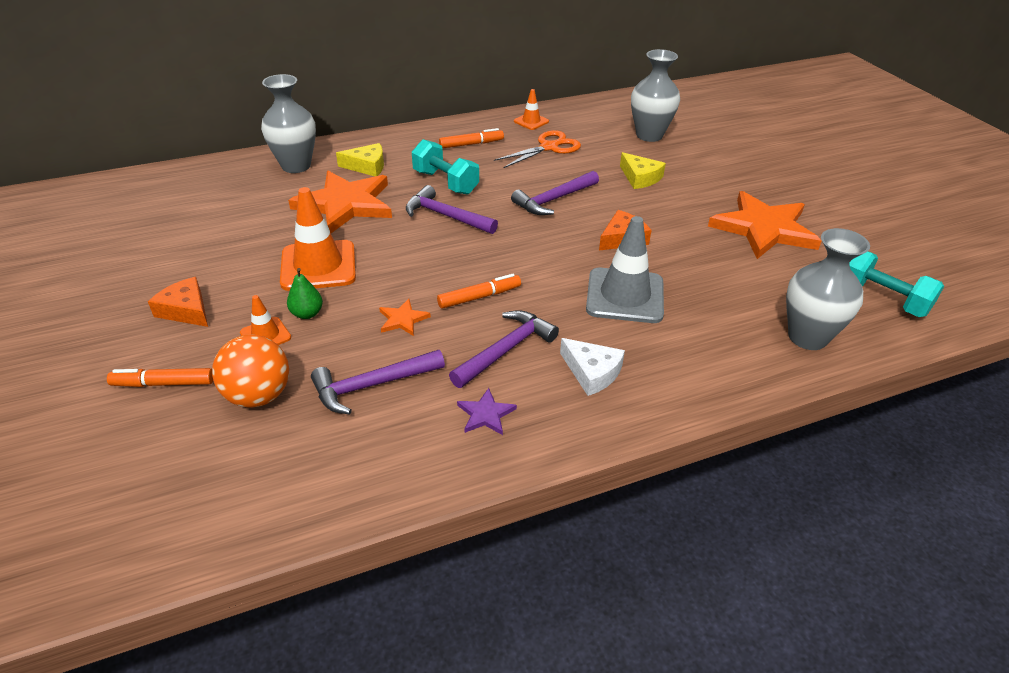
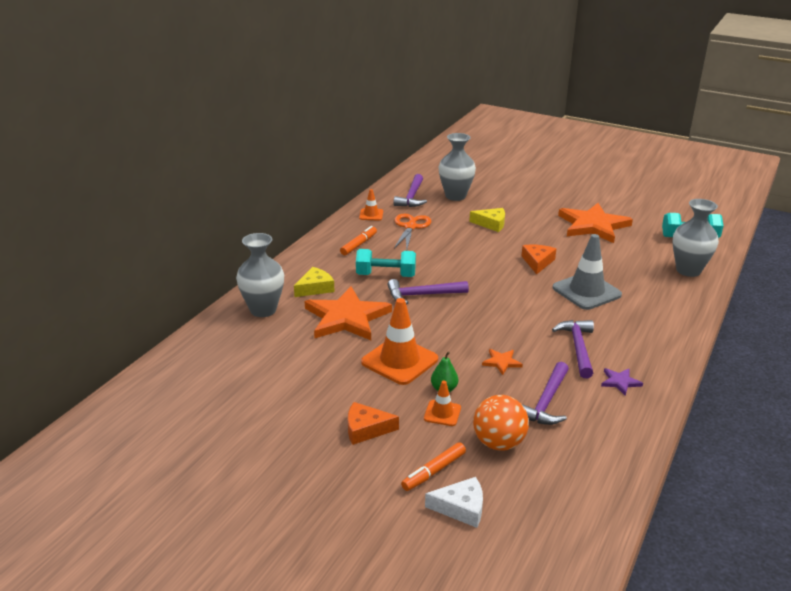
camera: 40 degrees left, 10 degrees down
(479, 297) = (520, 329): orange marker -> none
(554, 200) = (467, 257): purple hammer -> purple hammer (412, 197)
(592, 372) = (631, 336): white cheese -> white cheese (461, 508)

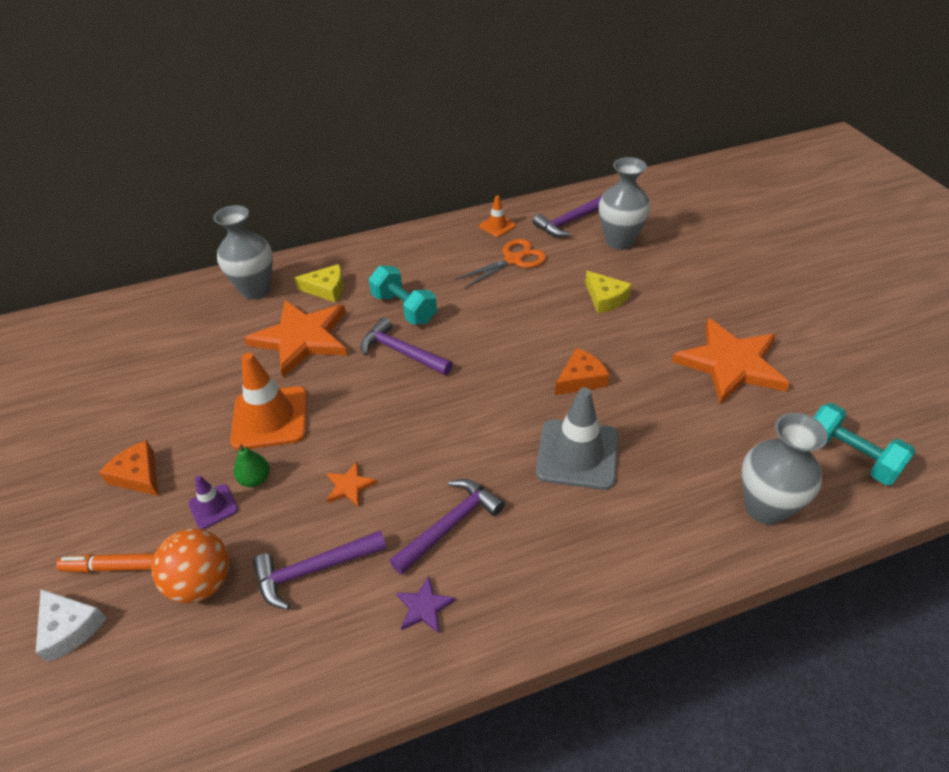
camera: 45 degrees right, 15 degrees up
(359, 245) = (434, 258): orange marker -> none
(442, 413) = (213, 506): orange traffic cone -> purple traffic cone

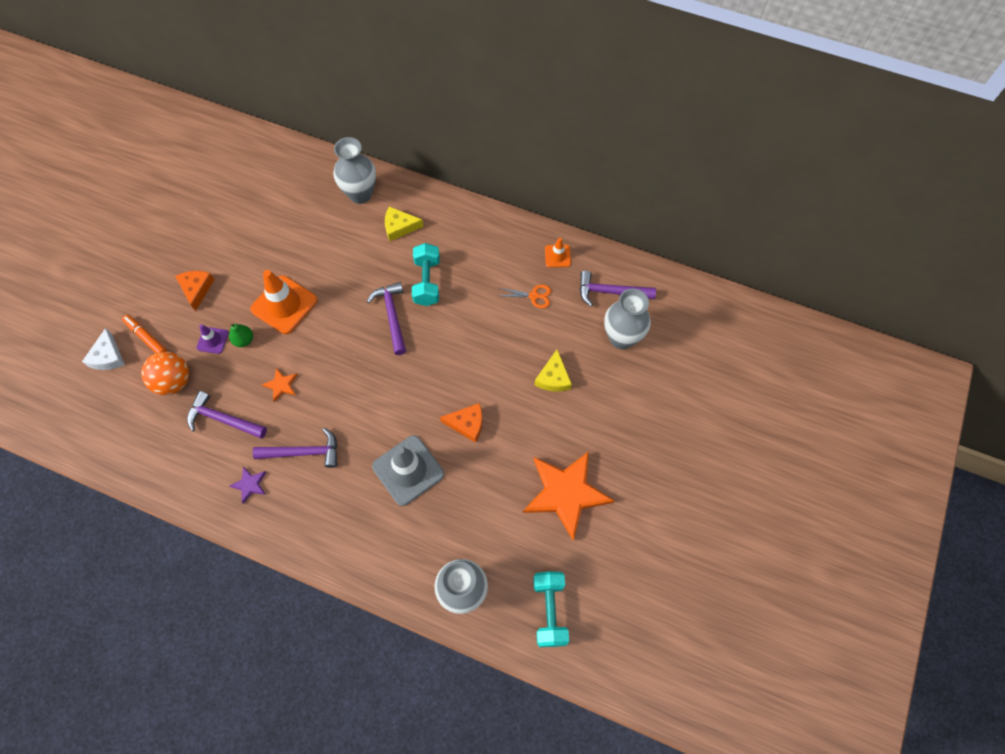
camera: 40 degrees right, 20 degrees up
(302, 338) = (350, 258): orange star -> none
(326, 289) = (399, 227): yellow cheese -> yellow cheese turned 135 degrees clockwise
(513, 260) = (534, 296): orange scissors -> orange scissors, size x0.65

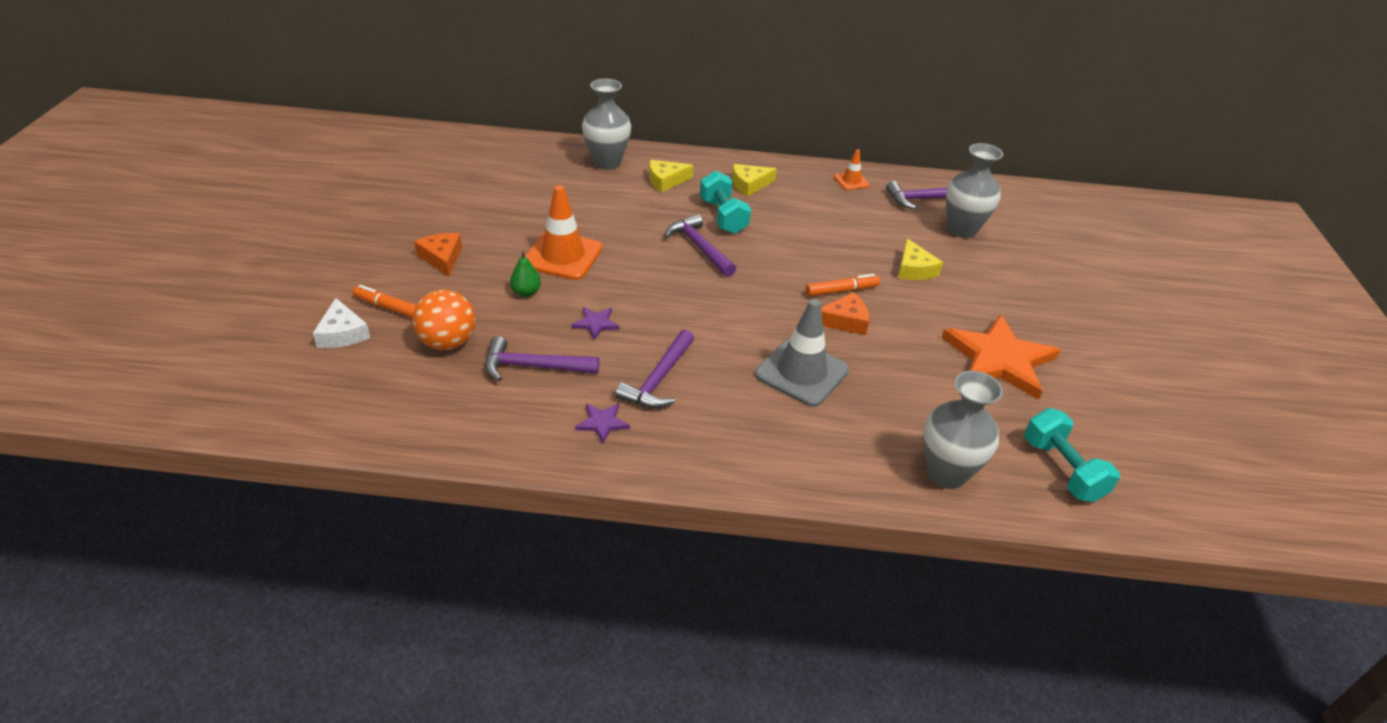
camera: 20 degrees left, 25 degrees down
(212, 340) = (484, 298): purple traffic cone -> none
(281, 385) = (596, 323): orange star -> purple star
(303, 452) = (659, 379): purple hammer -> purple hammer turned 135 degrees clockwise
(467, 245) = (749, 185): none -> yellow cheese
(481, 390) = (841, 291): none -> orange marker
(534, 296) = (848, 212): orange scissors -> none

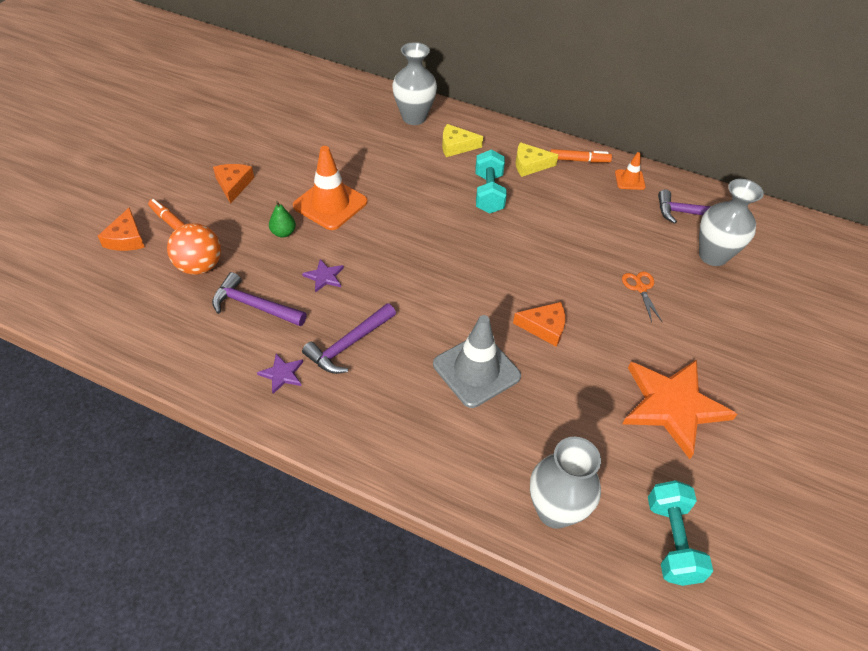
camera: 20 degrees right, 10 degrees up
(342, 333) = (126, 238): white cheese -> orange cheese
(699, 247) = (451, 221): purple hammer -> none
(841, 291) = (558, 295): orange marker -> orange marker (579, 160)
(914, 269) = (640, 288): yellow cheese -> orange scissors

